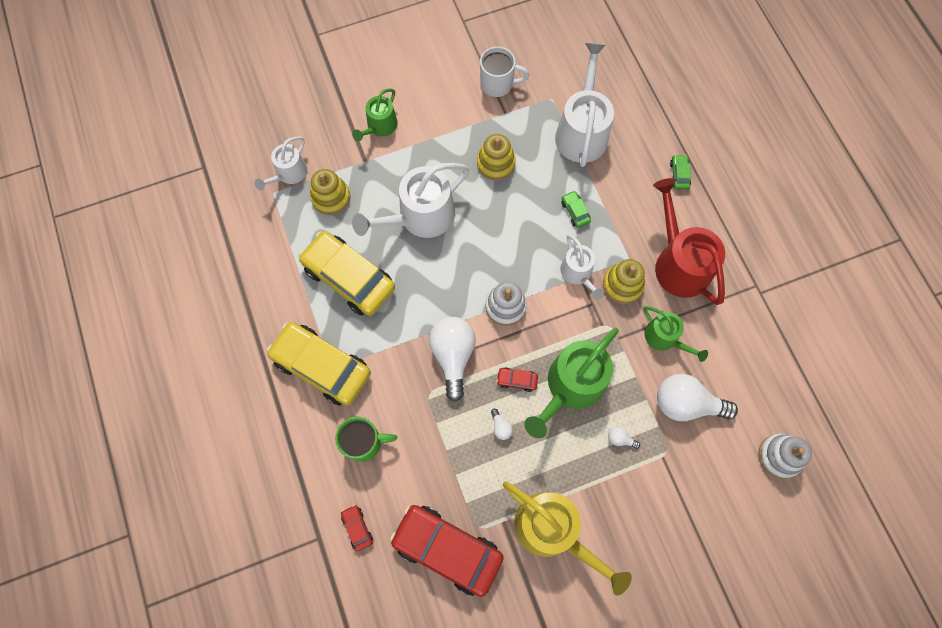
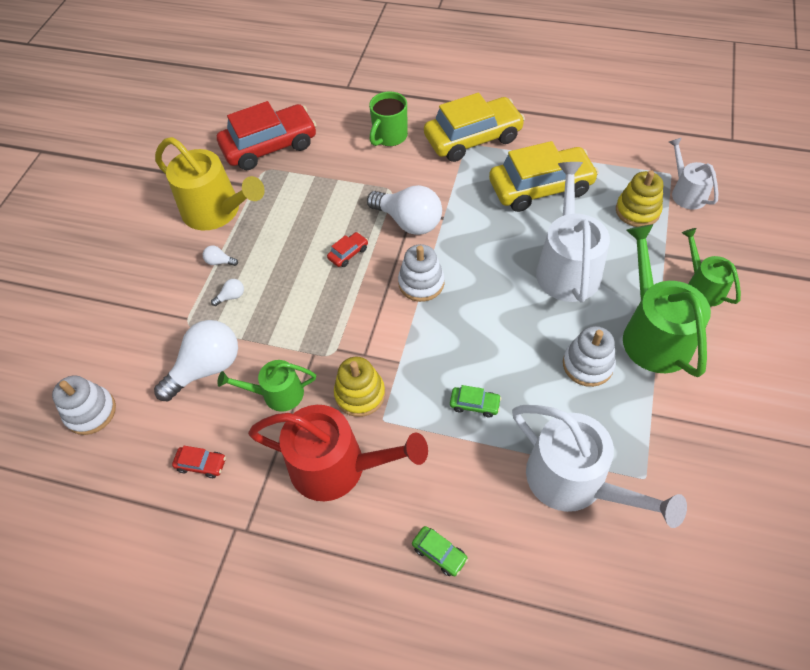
camera: 130 degrees right, 15 degrees down
(357, 528) = (334, 108): red car -> red car (201, 464)
(495, 163) = (587, 365): yellow stacking toy -> white stacking toy
(498, 84) = (701, 431): white mug -> none
(501, 427) = (321, 221): white light bulb -> white light bulb (219, 262)
(552, 530) = (216, 211): yellow watering can -> yellow watering can turned 135 degrees counterclockwise
(571, 386) = (306, 289): green watering can -> green watering can (653, 334)
(578, 273) = (404, 362): white watering can -> none

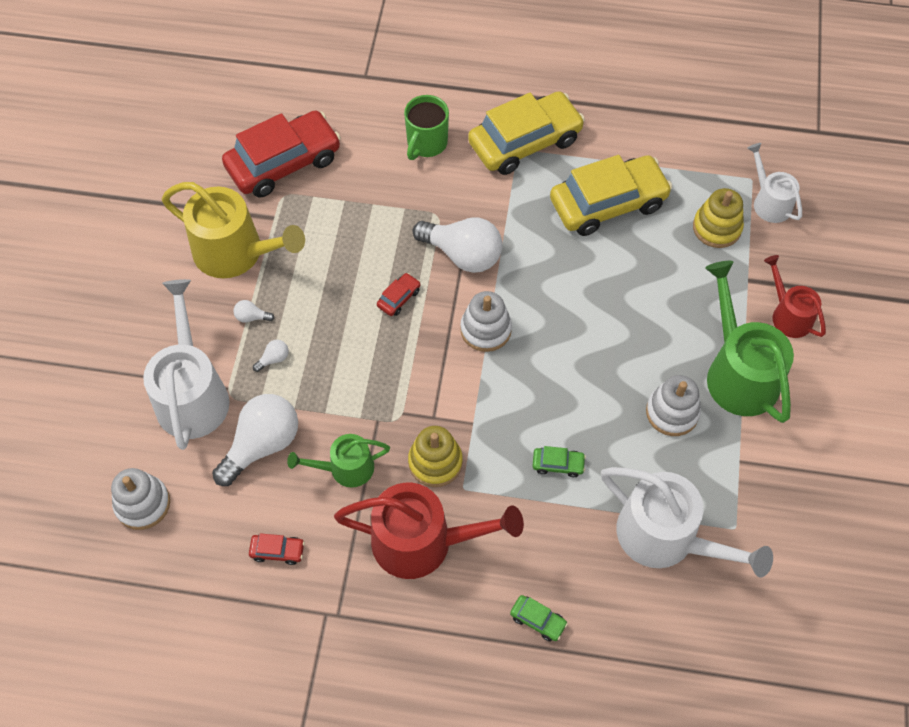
camera: 10 degrees left, 5 degrees up
(567, 267) = (644, 301): white watering can -> white watering can (192, 394)
(703, 286) = (788, 315): green watering can -> red watering can

